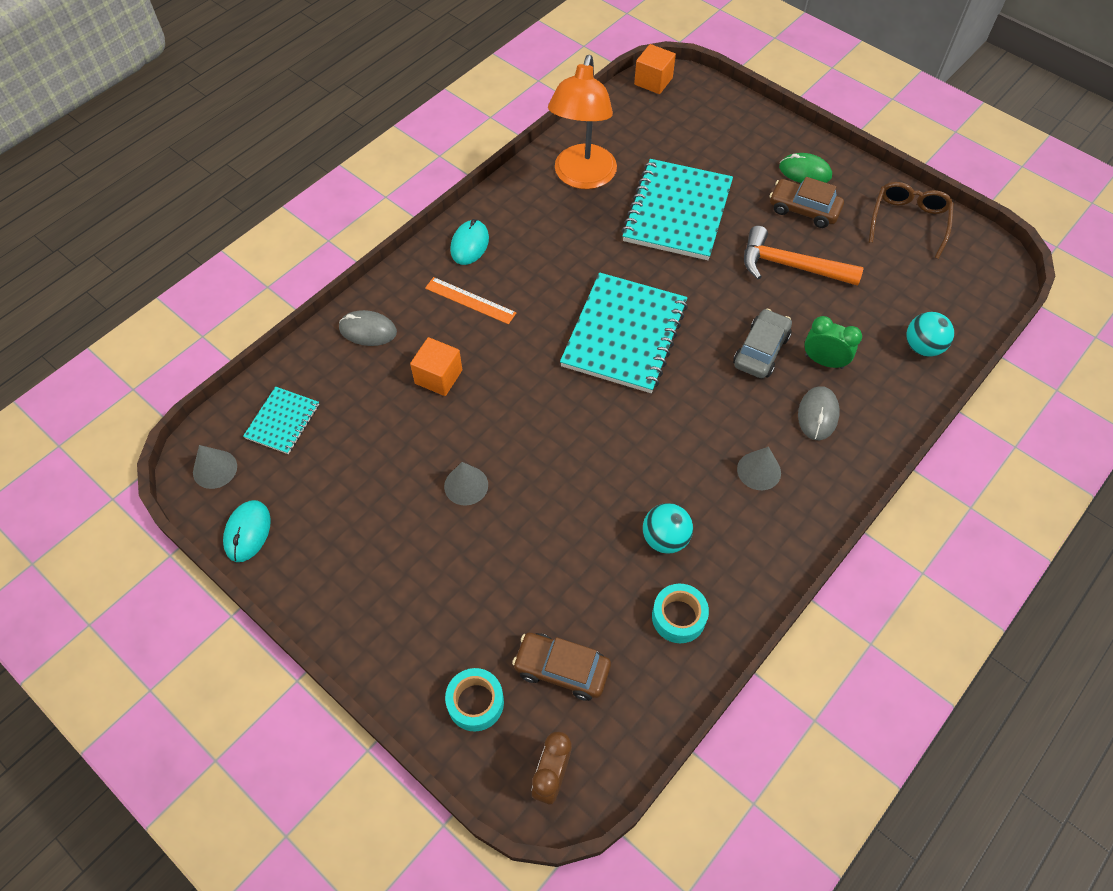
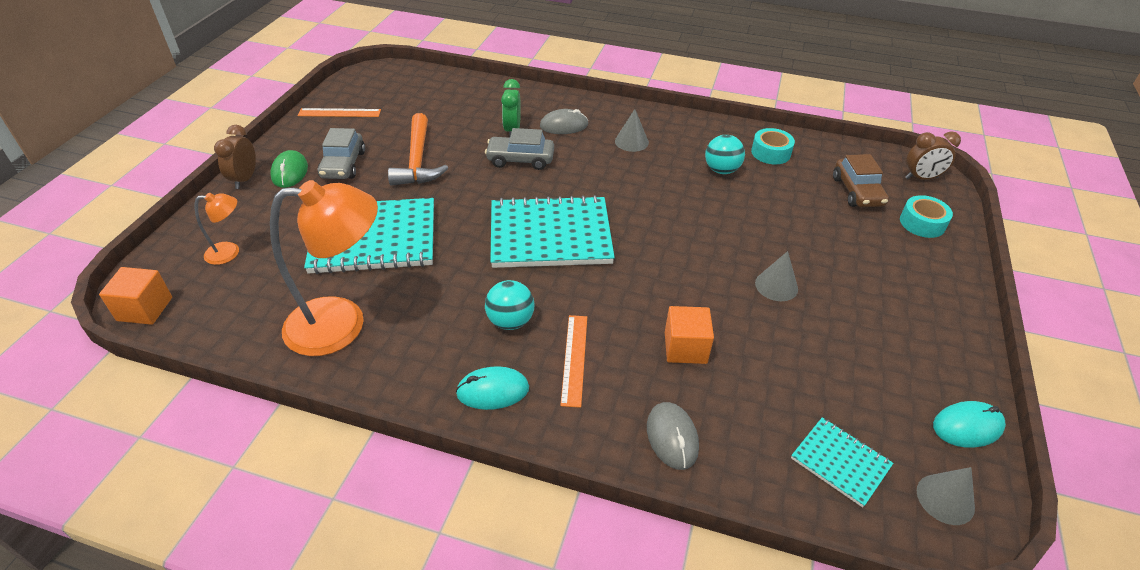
camera: 115 degrees left, 15 degrees down
(282, 421) = (840, 462): turquoise notebook -> turquoise notebook turned 45 degrees clockwise
(699, 126) = (230, 252): none -> orange lamp
(803, 209) = (343, 165): brown car -> grey car
(804, 142) = (244, 179): none -> brown clock
(908, 222) = (339, 113): brown glasses -> orange ruler
(922, 347) = (472, 93): turquoise ball -> turquoise ball (510, 321)

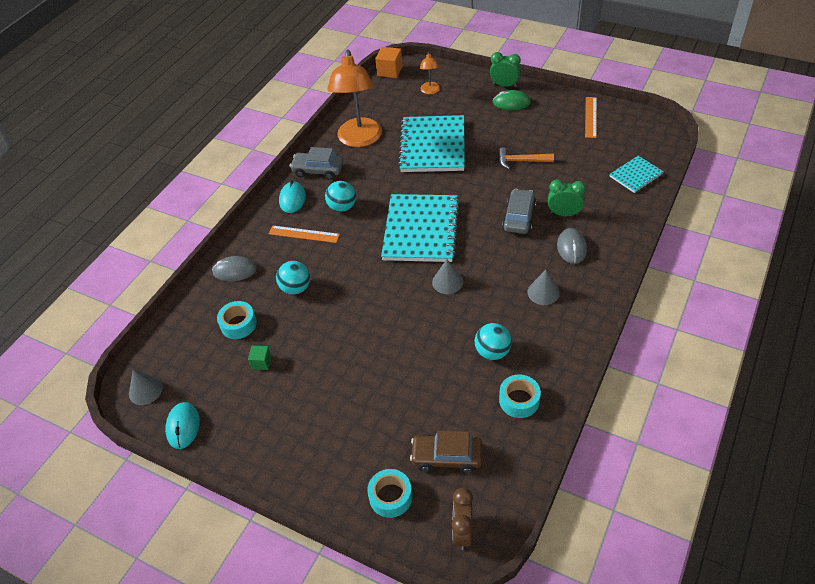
camera: 105 degrees right, 5 degrees up
(244, 179) = (504, 85): brown clock -> green clock
(343, 165) = (518, 125): grey car -> grey car (318, 170)
(418, 160) = (521, 161): orange hammer -> orange hammer, size x0.65
(685, 348) = (296, 288): orange cube -> turquoise ball
(774, 404) = (238, 324): none -> turquoise tape
(776, 286) = (338, 354): grey cone -> grey cone (447, 282)
(825, 360) = (261, 362): none -> green cube
(840, 462) = (188, 345): turquoise notebook -> turquoise notebook (636, 175)

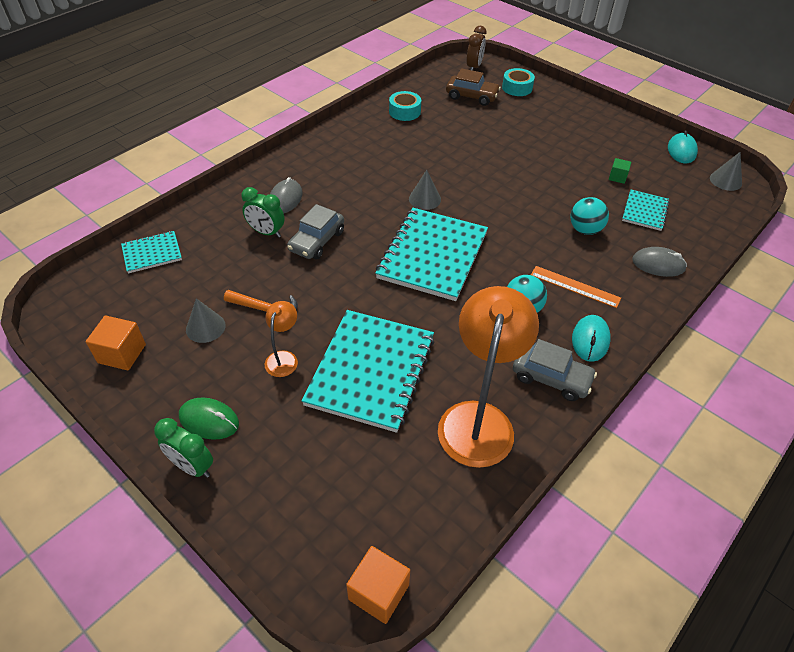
camera: 170 degrees left, 0 degrees up
(238, 324) = (645, 211): turquoise tape -> turquoise notebook
(430, 91) = (324, 498): orange lamp -> orange lamp (284, 358)
(492, 352) = (409, 141): turquoise ball -> none
(543, 292) = (339, 170): grey cone -> grey cone (205, 327)
(590, 117) = (122, 353): orange ruler -> orange cube

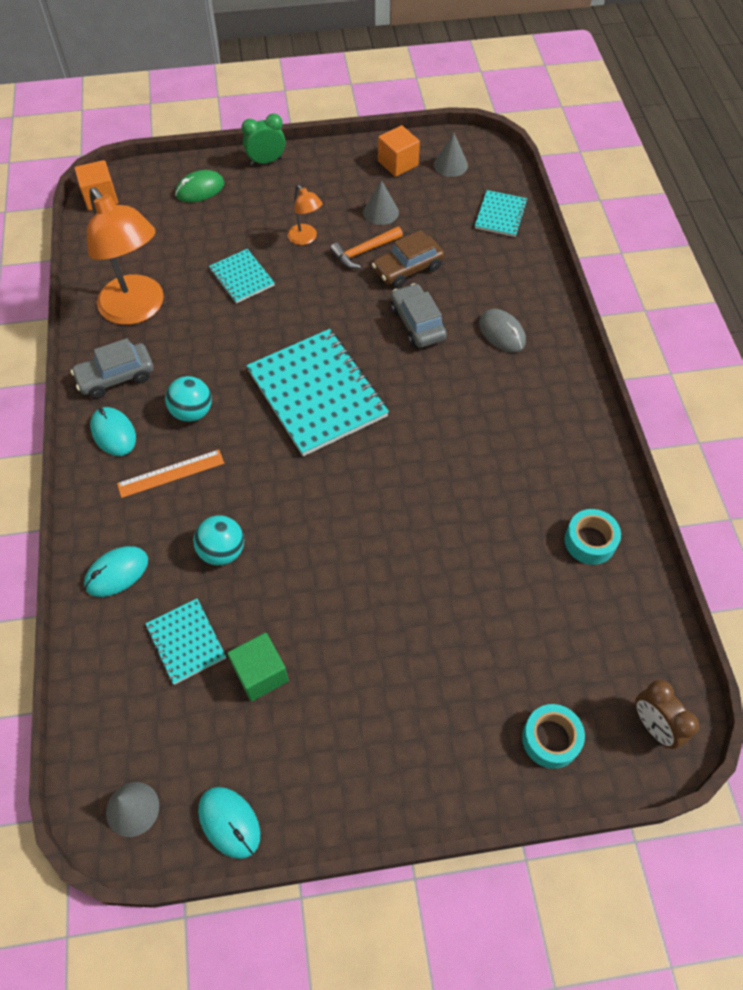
camera: 130 degrees right, 10 degrees up
(209, 420) = (293, 181): green mouse -> green mouse (200, 189)
(266, 232) = (462, 296): green clock -> none
(371, 371) = (242, 277): turquoise notebook -> turquoise notebook, size x0.50
(424, 199) = (401, 443): grey cone -> grey cone (450, 165)
(472, 96) = (570, 653): brown car -> brown car (407, 269)
(617, 177) = (260, 674): green cube -> green cube, size x1.67
(658, 264) = (117, 573): grey mouse -> turquoise mouse

